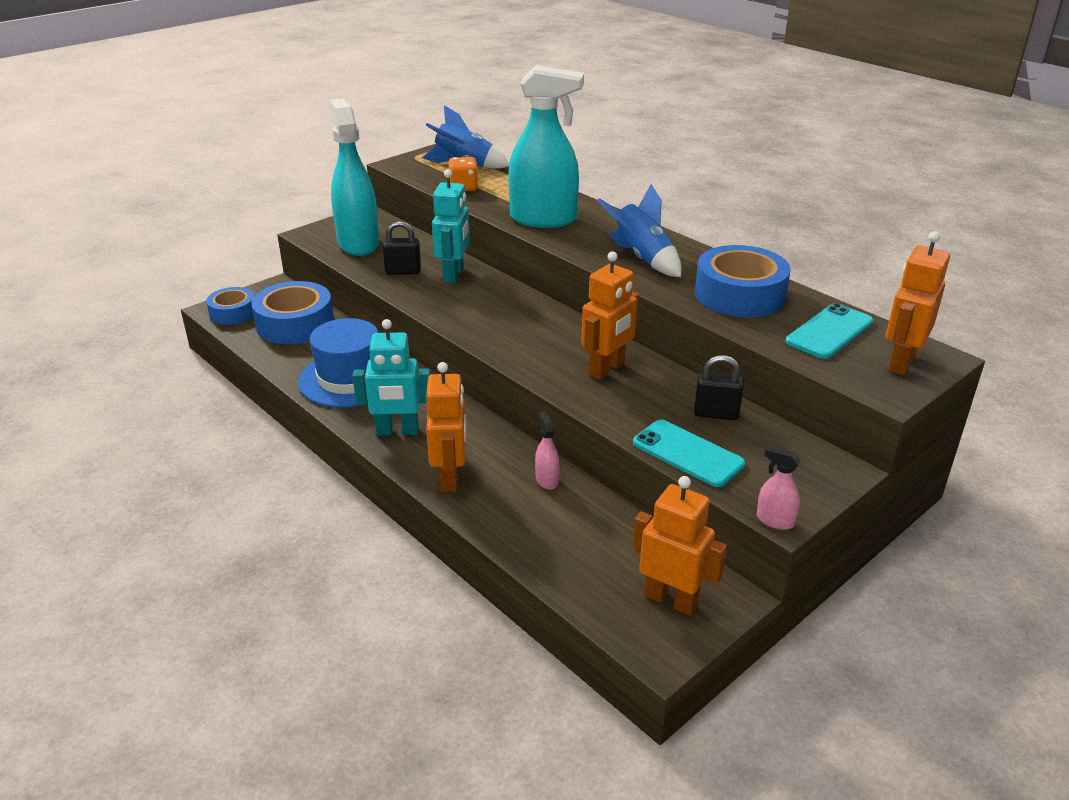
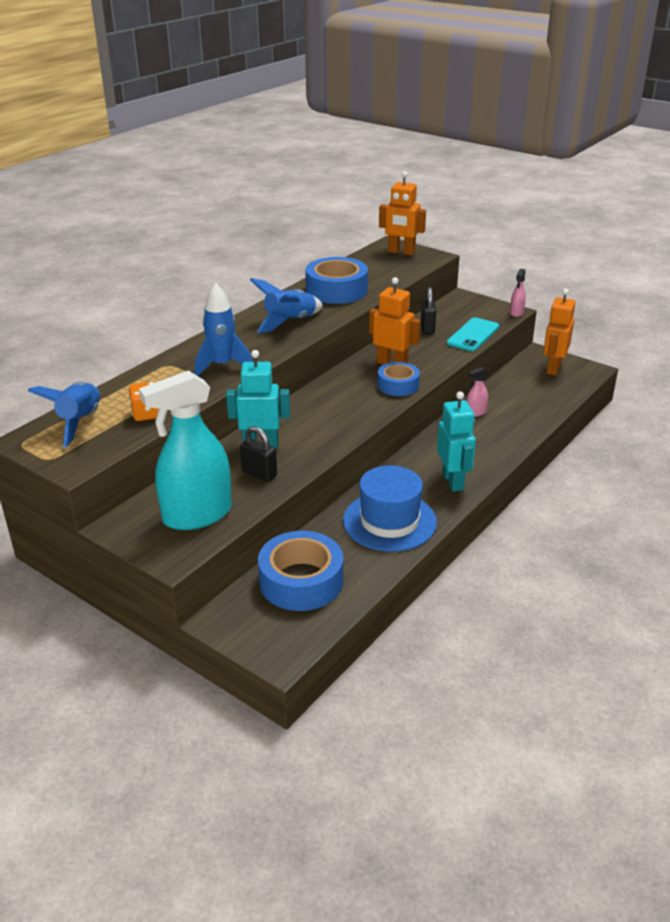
camera: 100 degrees left, 0 degrees up
(233, 313) = (286, 638): blue tape -> blue tape (398, 385)
(403, 271) = (259, 474): black padlock -> black padlock turned 45 degrees counterclockwise
(450, 478) = (494, 449): orange robot -> none
(543, 219) = (222, 366): turquoise spray bottle -> blue rocket
(829, 332) = (374, 267): turquoise phone -> none

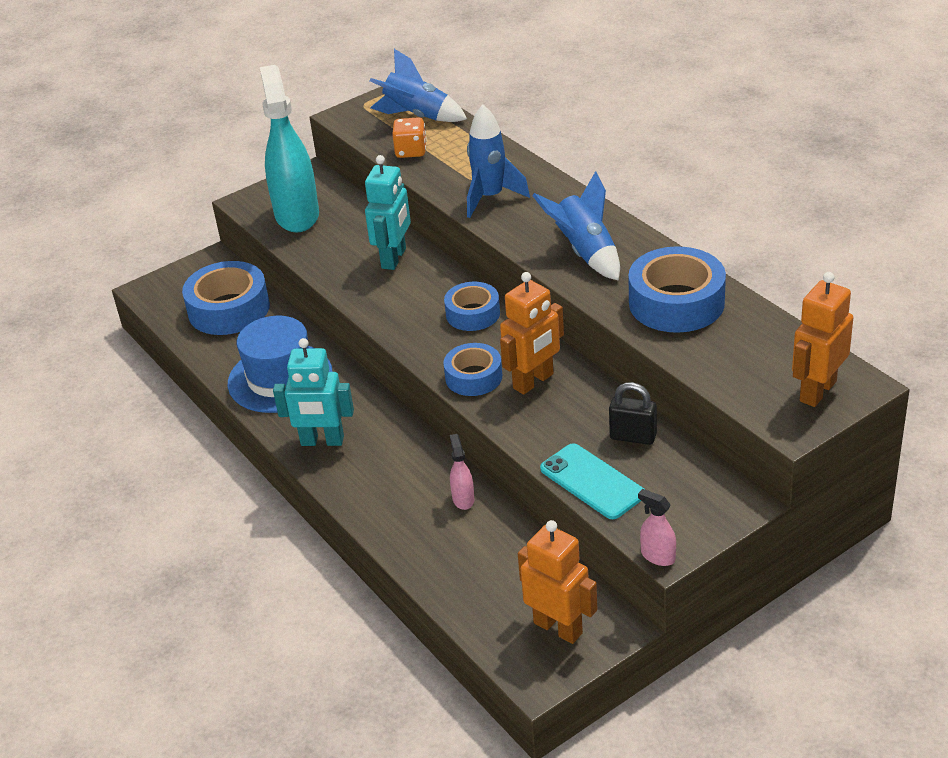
camera: 110 degrees right, 5 degrees up
(259, 474) = (341, 254): black padlock -> none
(326, 397) = (473, 314): none -> blue tape

